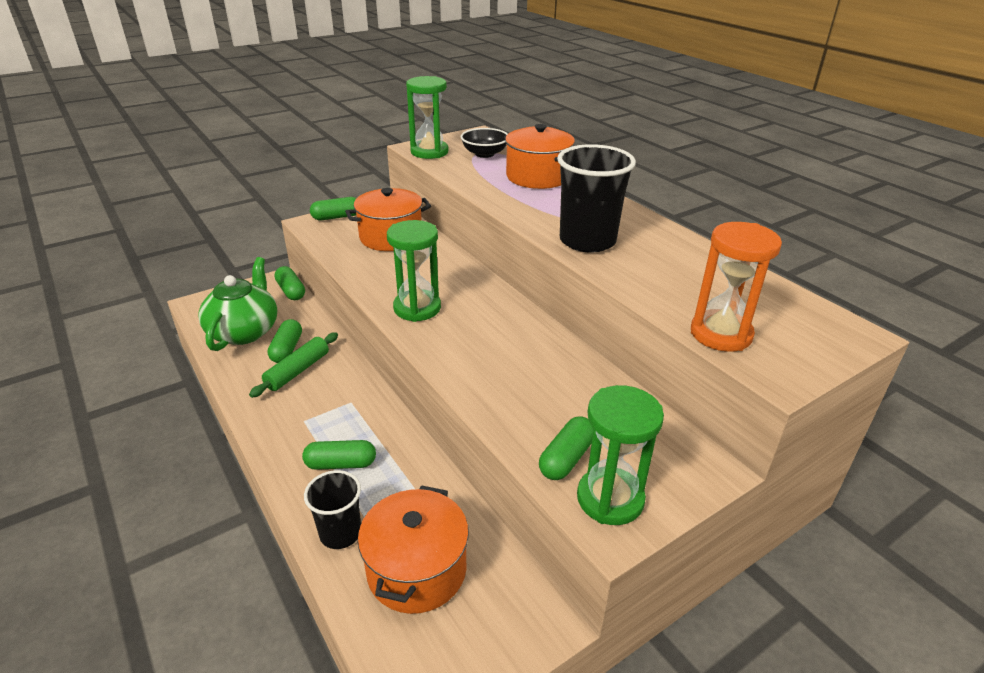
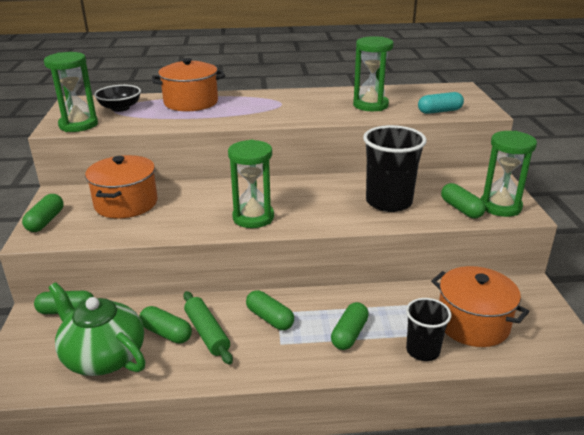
camera: 60 degrees left, 5 degrees down
(338, 400) = (269, 318): none -> green capsule
(587, 241) = (305, 113): black cup -> black cup (389, 202)
(669, 276) = (370, 105): none -> green hourglass
(721, 334) = (439, 111): orange hourglass -> turquoise capsule

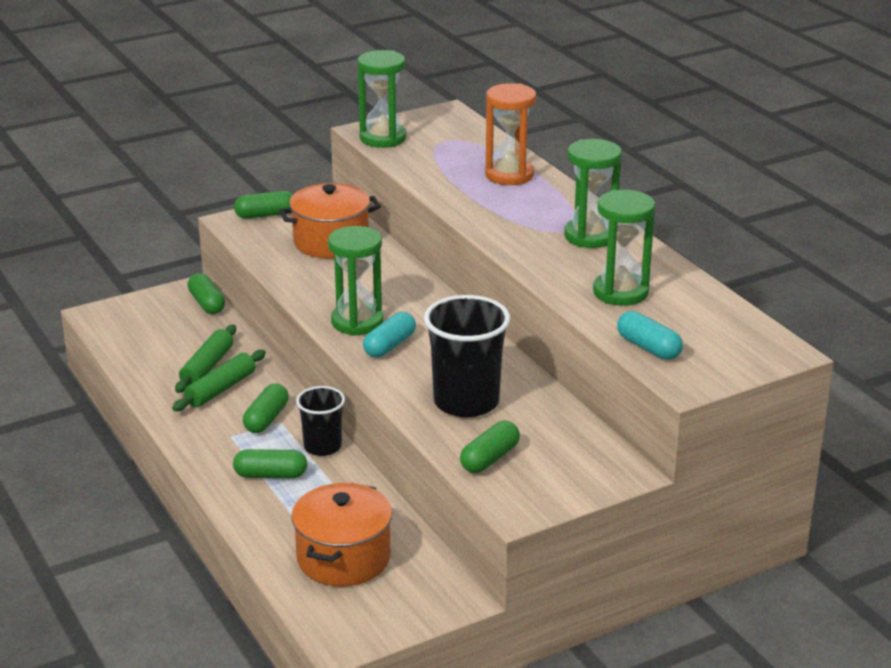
camera: 65 degrees right, 0 degrees up
(103, 356) = (156, 346): green teapot -> none
(120, 108) = (451, 142): black bowl -> none
(166, 333) = (207, 367): green capsule -> green rolling pin
(191, 102) = (509, 175): orange pot -> orange hourglass
(297, 212) = (390, 346): none -> turquoise capsule
(422, 350) = (271, 528): black cup -> black cup (322, 447)
(500, 206) = (522, 489): green hourglass -> green hourglass (590, 236)

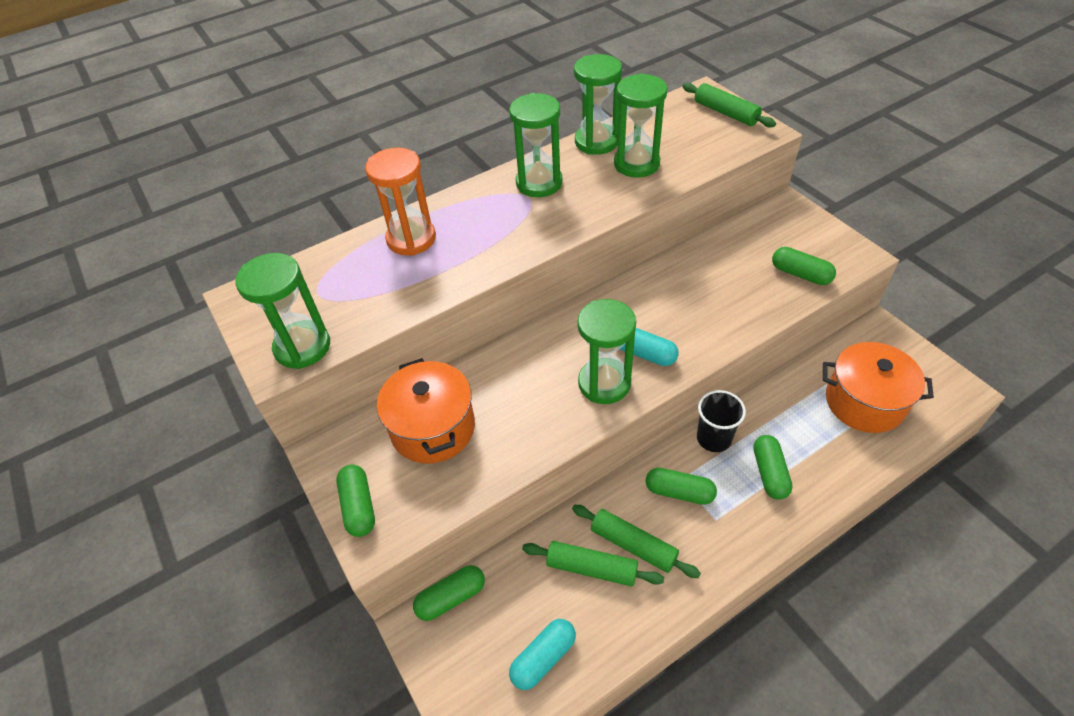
camera: 90 degrees left, 20 degrees up
(466, 402) = (724, 294): black cup -> none
(648, 348) = (720, 148): turquoise capsule -> turquoise capsule (543, 658)
(668, 272) = (596, 142): none -> green hourglass
(731, 361) = (726, 113): none -> green rolling pin

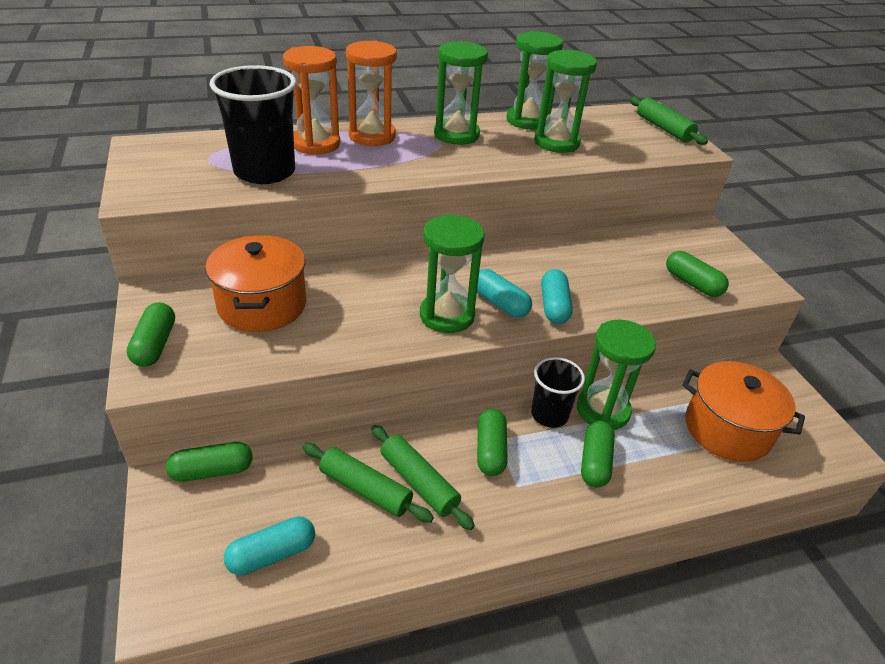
camera: 10 degrees right, 10 degrees down
(302, 347) = (168, 190): green hourglass -> green hourglass (603, 410)
(382, 292) = (265, 172): none -> black cup
(460, 210) = (372, 136): none -> orange hourglass
(679, 492) = (490, 450): green capsule -> green capsule turned 60 degrees clockwise
(692, 340) = (554, 306): none -> turquoise capsule

